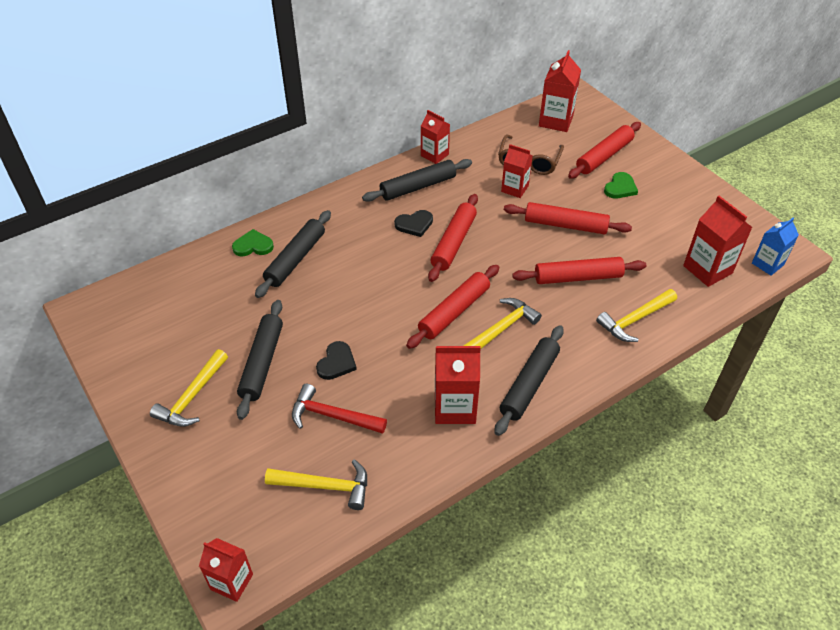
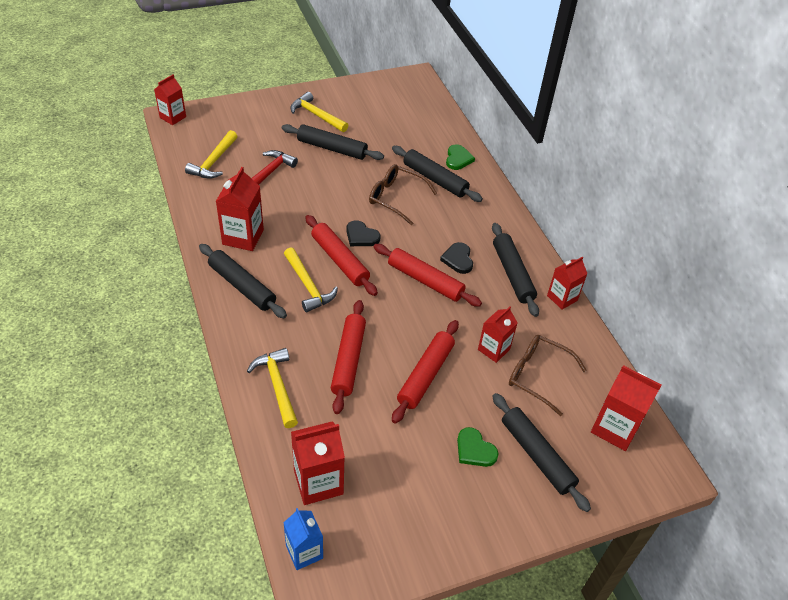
camera: 100 degrees right, 0 degrees up
(336, 363) = (315, 184): black heart -> black heart (361, 236)
(338, 285) = (396, 198): none -> brown glasses
(604, 156) = (536, 455): red rolling pin -> black rolling pin

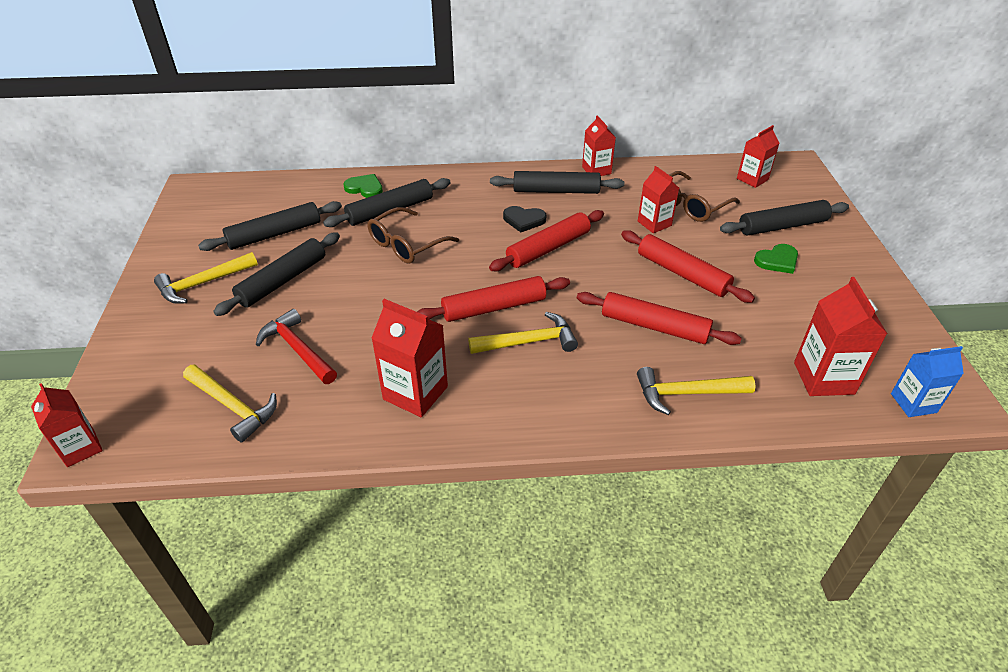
camera: 70 degrees left, 5 degrees down
(242, 286) = (510, 405): black rolling pin -> black rolling pin (274, 234)
(361, 236) = (459, 283): black heart -> none
(615, 428) = (752, 179): red carton -> red carton, size x0.67

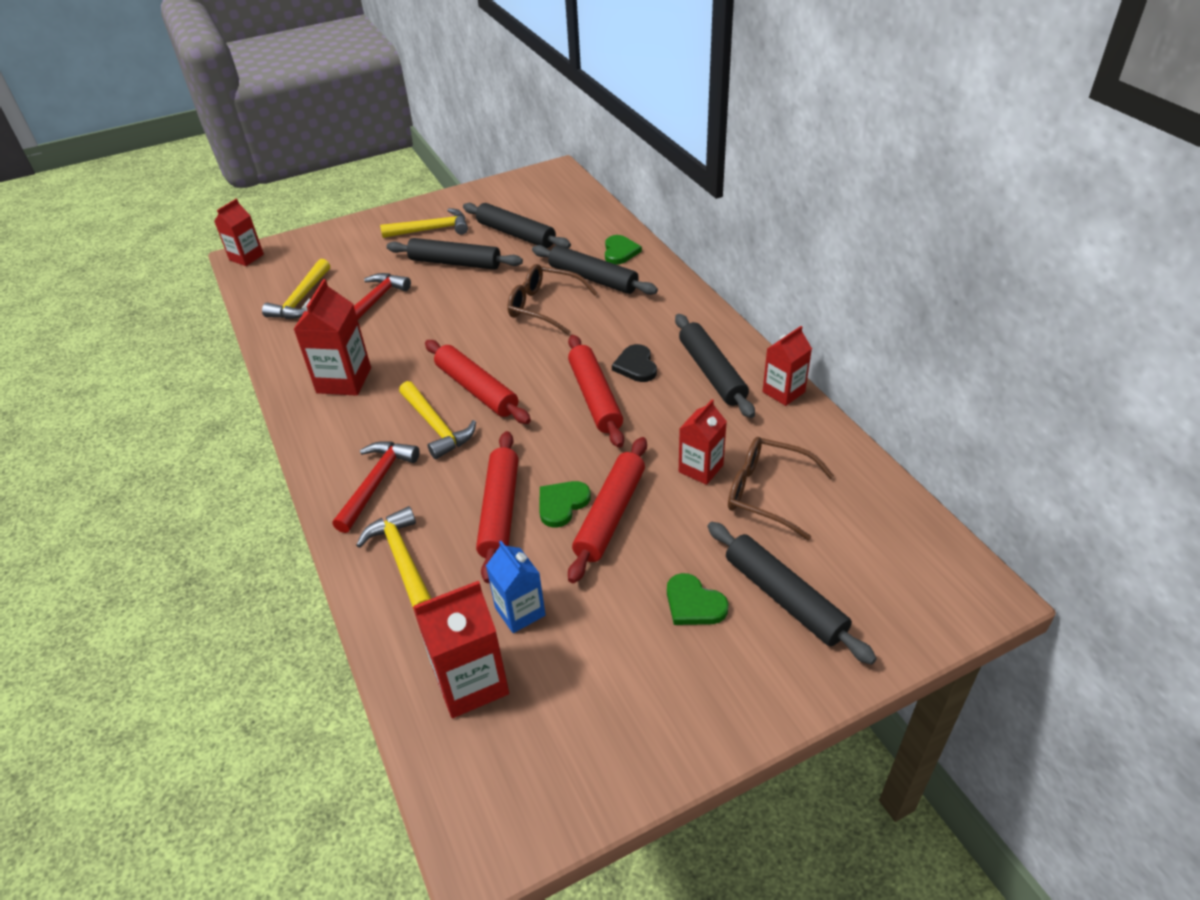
camera: 70 degrees right, 0 degrees up
(202, 284) = (432, 229): yellow hammer -> yellow hammer turned 135 degrees clockwise
(548, 248) = (595, 397): red rolling pin -> red rolling pin turned 45 degrees clockwise
(584, 393) = (377, 483): none -> red hammer
(661, 293) = (562, 504): none -> green heart
(752, 179) = (889, 545): red carton -> none
(913, 403) = (457, 787): blue carton -> blue carton (520, 611)

